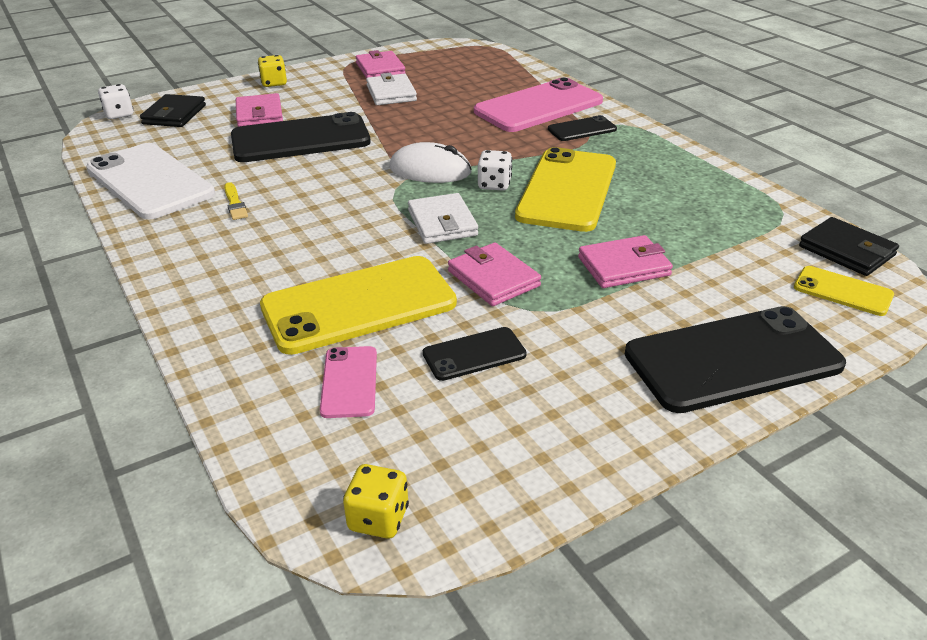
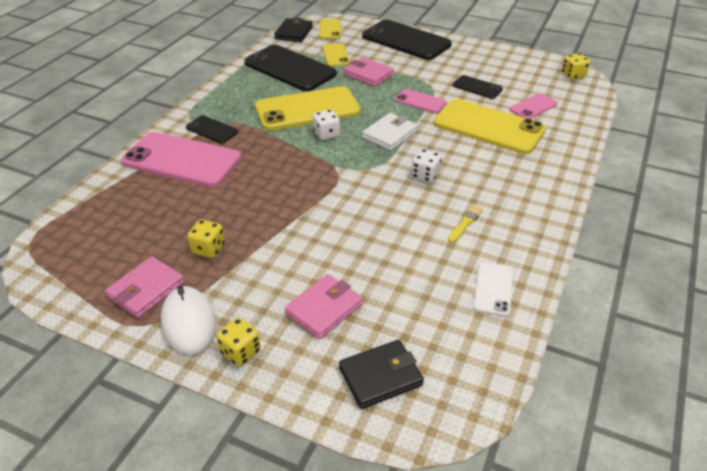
camera: 125 degrees left, 5 degrees up
(119, 114) = (423, 429): white dice -> white dice (425, 175)
(150, 181) = (493, 289): white phone -> white phone, size x0.49
(300, 139) = (347, 250): black phone -> black phone (290, 68)
(391, 93) = (208, 249): white wallet -> yellow dice
(430, 170) = (332, 165): white mouse -> white mouse (188, 322)
(493, 278) = (420, 101): pink wallet -> pink phone
(721, 261) = (335, 55): none -> yellow phone

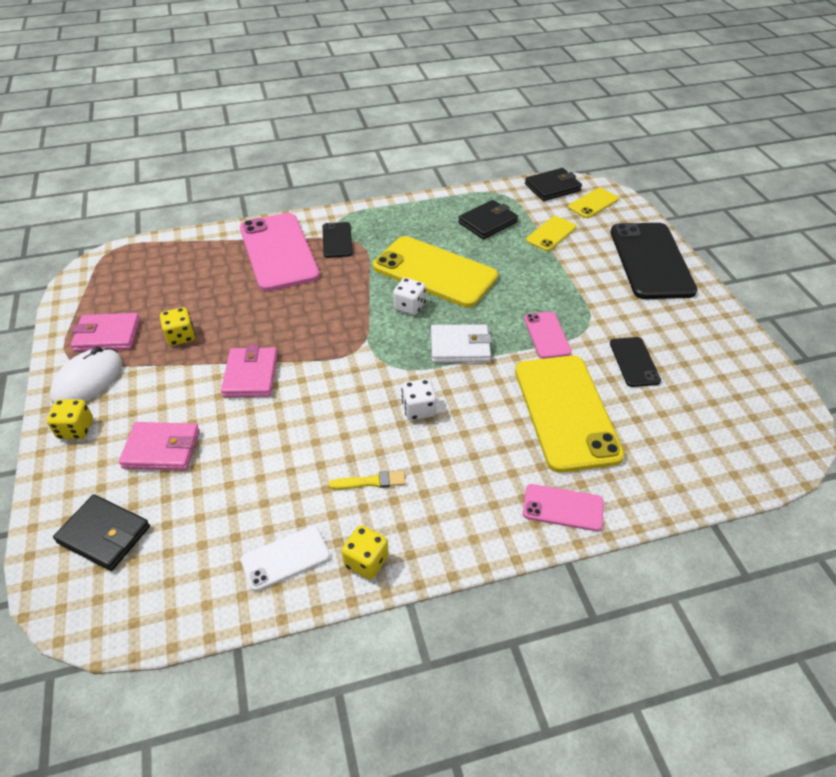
camera: 50 degrees right, 5 degrees up
(290, 68) = (488, 222): black phone -> black wallet
(368, 74) = (547, 273): pink wallet -> pink wallet (251, 375)
(533, 106) = (658, 428): pink phone -> pink phone (563, 507)
(573, 75) = (784, 430): yellow dice -> yellow dice (366, 561)

